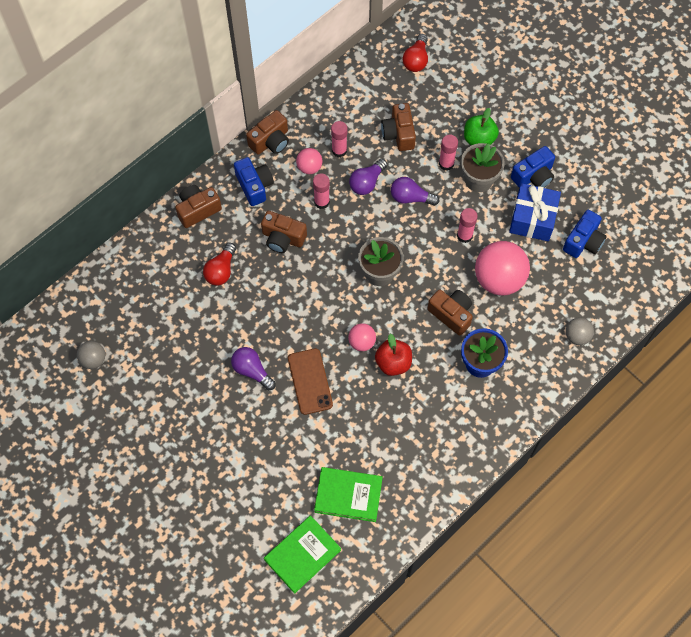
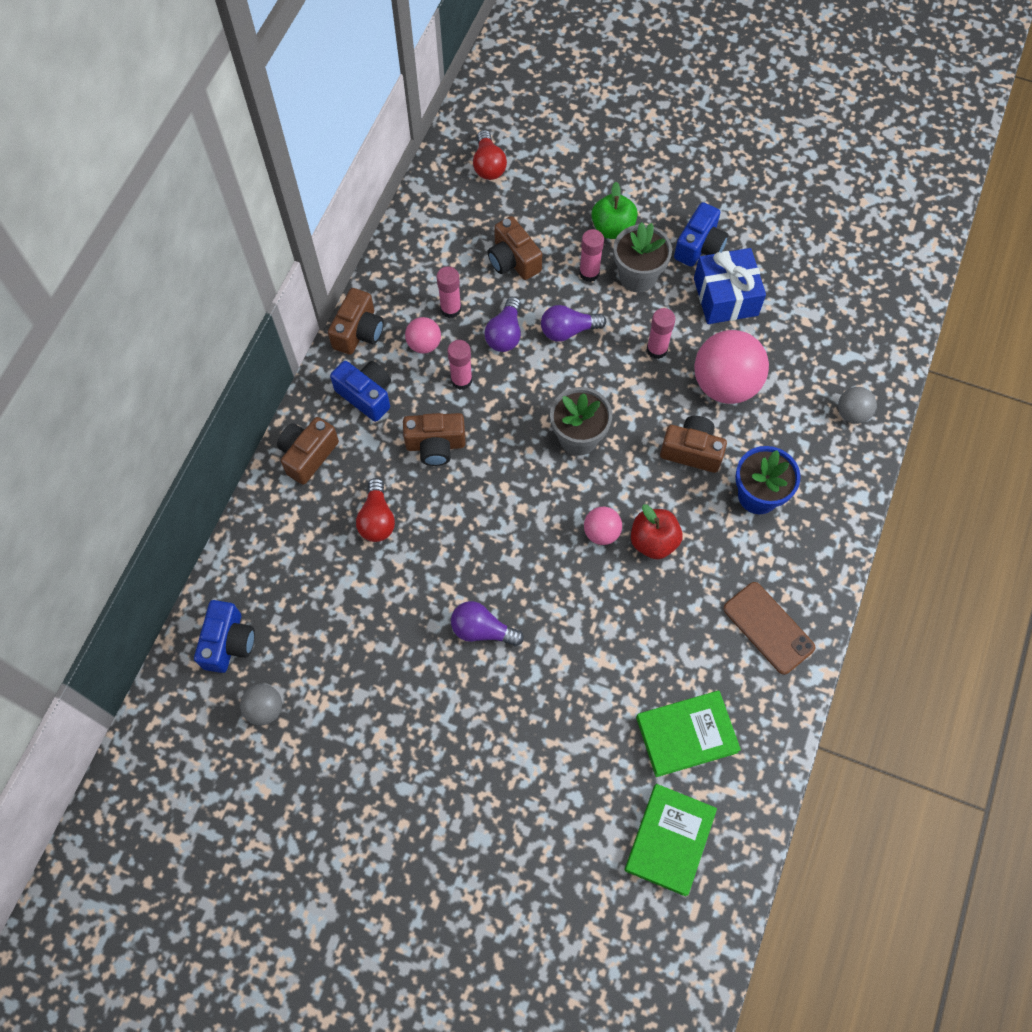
camera: 25 degrees left, 0 degrees up
(310, 381) = (563, 610): brown phone -> brown phone (768, 628)
(583, 241) = (798, 299): blue camera -> blue camera (228, 642)

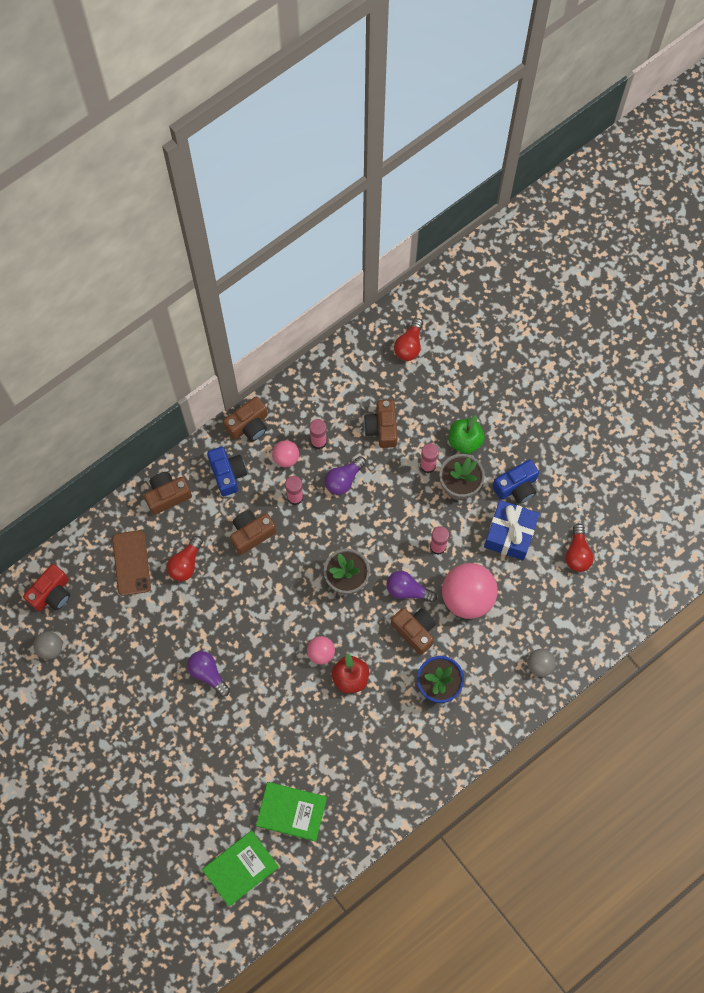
camera: 30 degrees right, 5 degrees up
(228, 642) = (51, 593): blue camera -> red camera
(435, 445) = (251, 534): brown camera -> brown camera turned 120 degrees clockwise
(568, 330) = (387, 500): purple light bulb -> purple light bulb (407, 590)
(768, 628) = (386, 775): brown phone -> brown phone (131, 563)
(810, 279) = (577, 553): none -> red light bulb

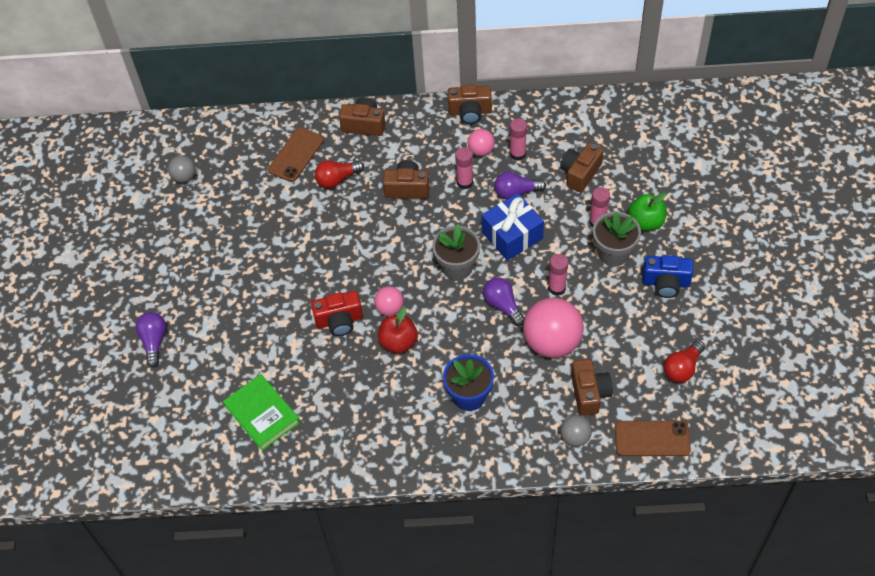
camera: 40 degrees right, 15 degrees down
(51, 593) = (219, 141): red camera -> red camera (339, 320)
(208, 673) = (285, 267): purple light bulb -> purple light bulb (154, 341)
(227, 474) = (424, 136): blue camera -> none
(240, 868) = (184, 430): green book -> none
(409, 346) = (652, 127): red light bulb -> none
(415, 631) = (483, 340): brown camera -> brown camera (589, 393)
(510, 534) = (630, 316): blue gift -> blue gift (512, 235)
(594, 628) = (652, 438): none -> brown phone

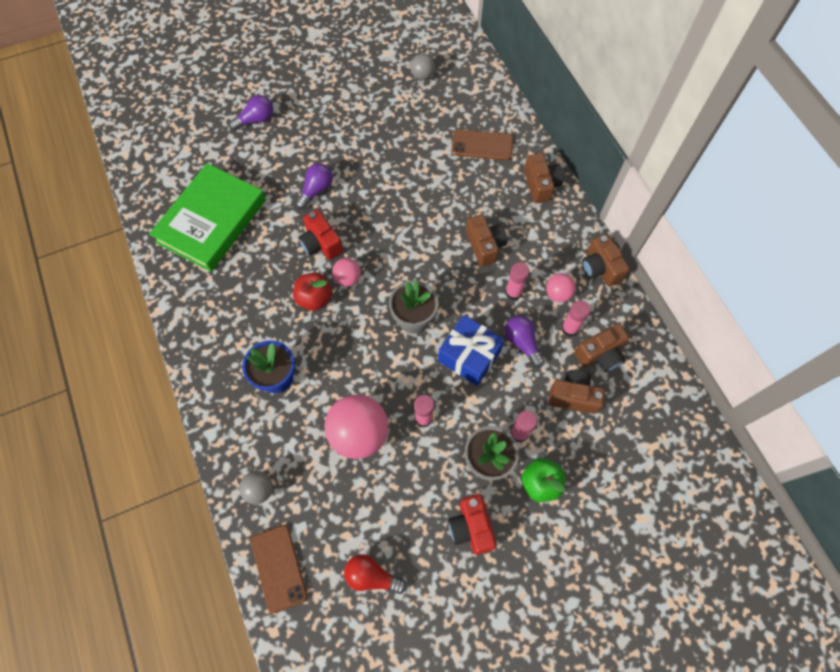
camera: 65 degrees right, 10 degrees up
(262, 414) = (211, 221): green book -> green book, size x1.65
(337, 179) = (469, 186): red light bulb -> none
(503, 305) = (385, 374): purple light bulb -> purple light bulb (316, 190)
(589, 393) = (313, 488): brown camera -> brown camera (600, 354)
(666, 283) = (471, 527): blue camera -> red camera

